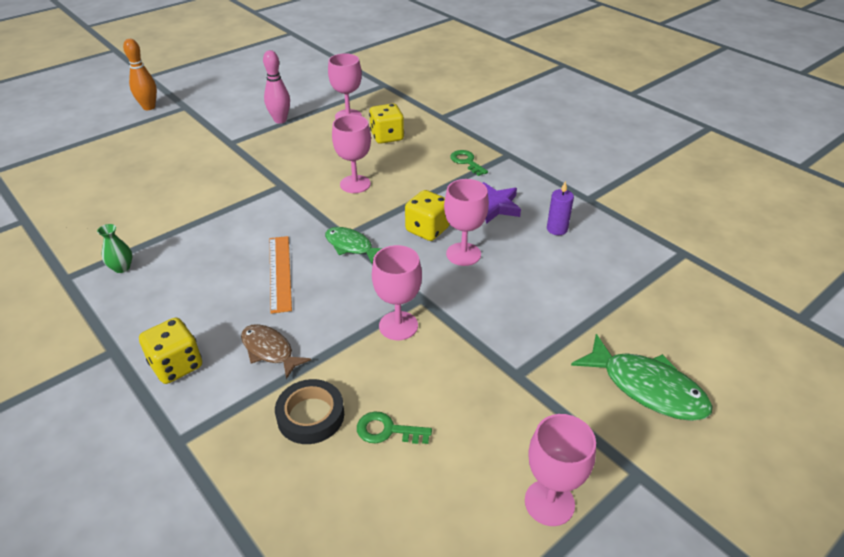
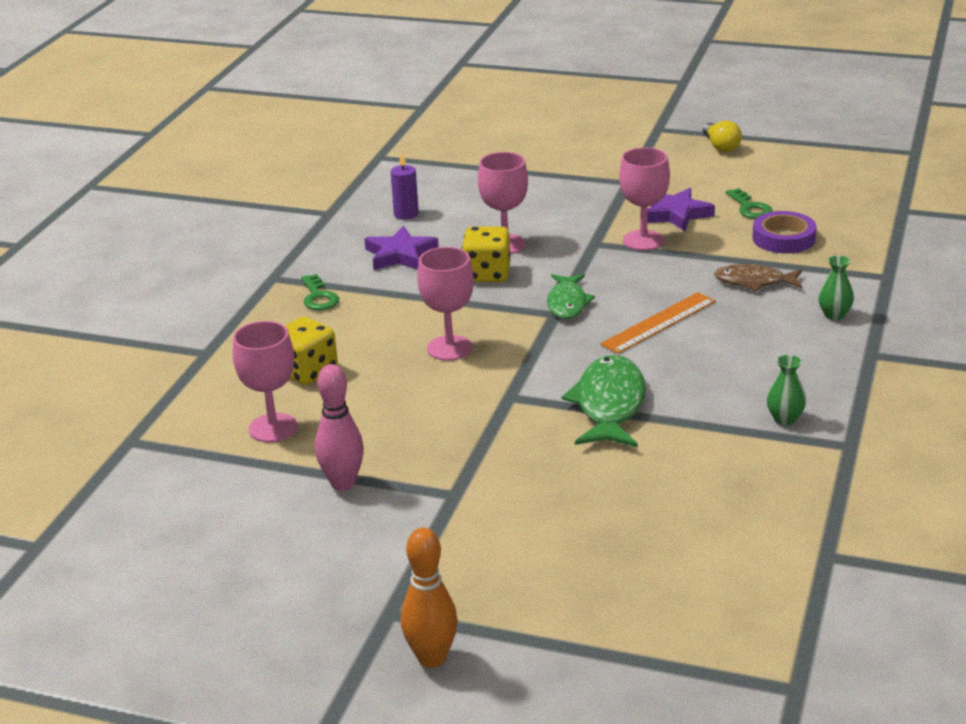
camera: 120 degrees left, 10 degrees down
(176, 365) = (834, 315): yellow dice -> green vase
(270, 350) = (754, 282): brown fish -> brown fish turned 90 degrees clockwise
(310, 415) = (783, 238): black tape -> purple tape
(424, 371) = (676, 214): none -> purple star
(466, 162) = (318, 297): green key -> green key turned 45 degrees counterclockwise
(549, 502) = (720, 146): pink goblet -> yellow light bulb
(647, 387) = (575, 140): green fish -> green fish (609, 405)

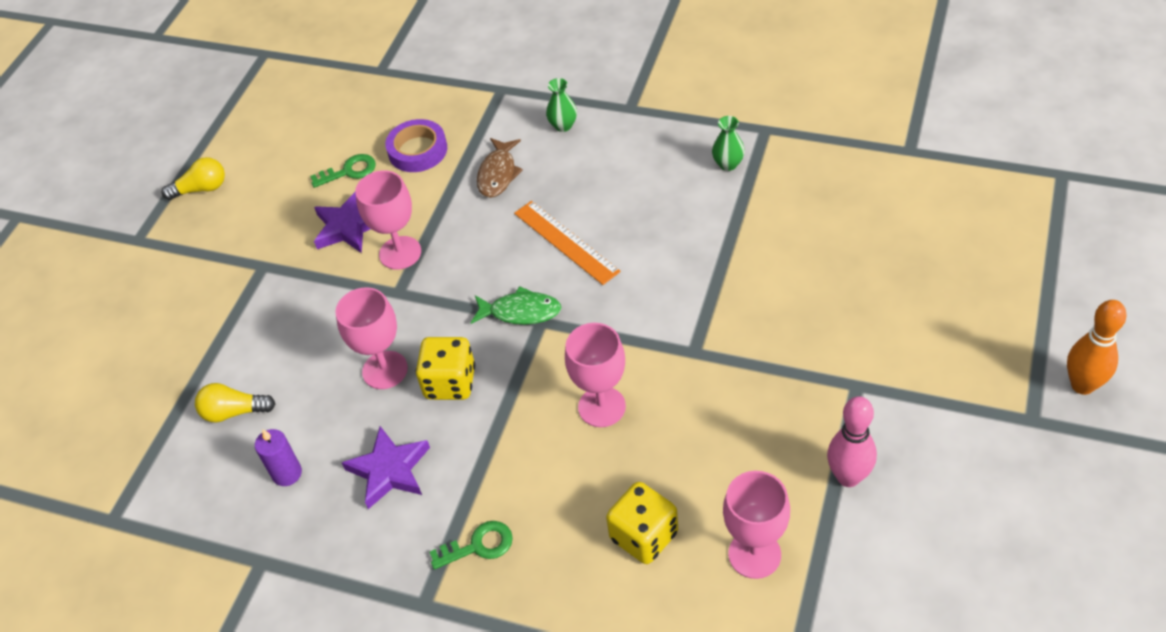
camera: 85 degrees left, 20 degrees up
(470, 188) = (234, 412): none -> yellow light bulb
(609, 405) = (708, 277): green fish -> none

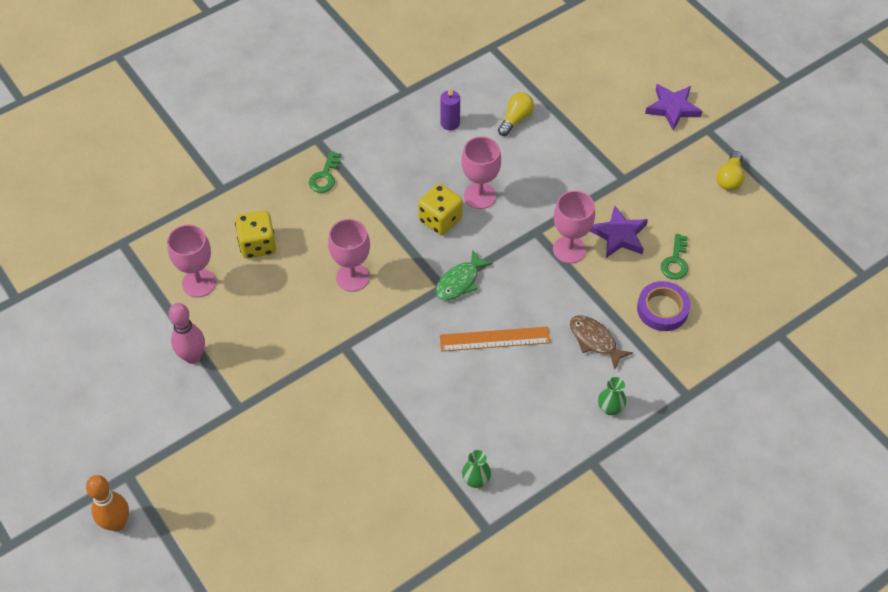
camera: 120 degrees right, 5 degrees up
(389, 470) = (408, 164): purple star -> purple star (672, 108)

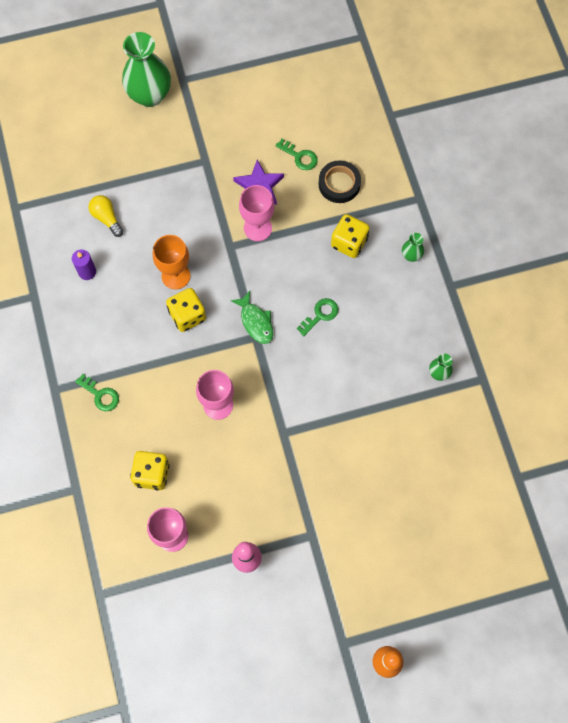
camera: 70 degrees left, 15 degrees up
(479, 196) = (176, 276): pink goblet -> orange goblet
(494, 339) = (320, 315): orange ruler -> green key
(595, 340) = (349, 242): brown fish -> yellow dice
(662, 309) = (339, 184): purple tape -> black tape
(672, 108) = (150, 95): purple star -> green vase
(729, 178) = (237, 85): yellow light bulb -> none

